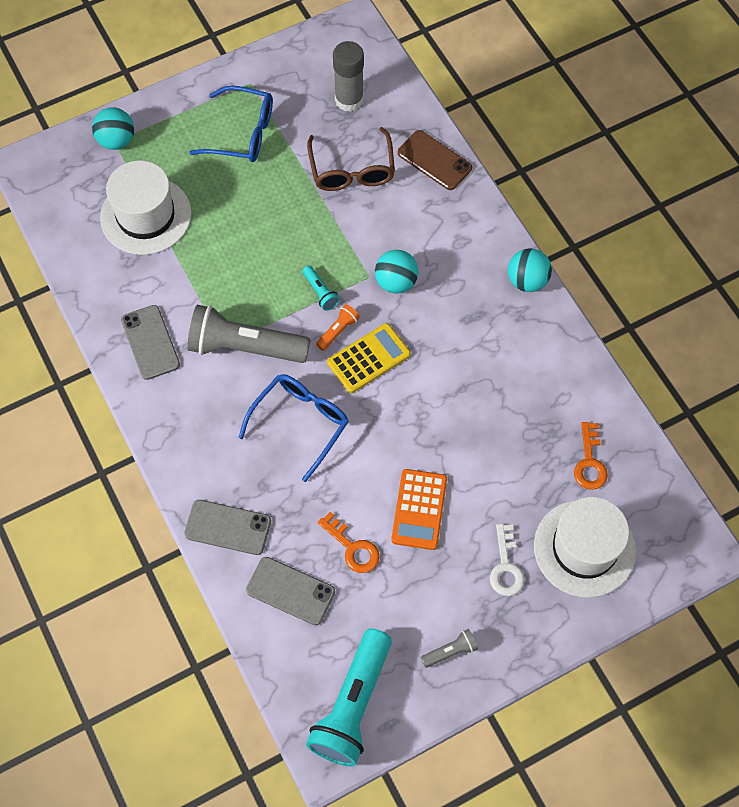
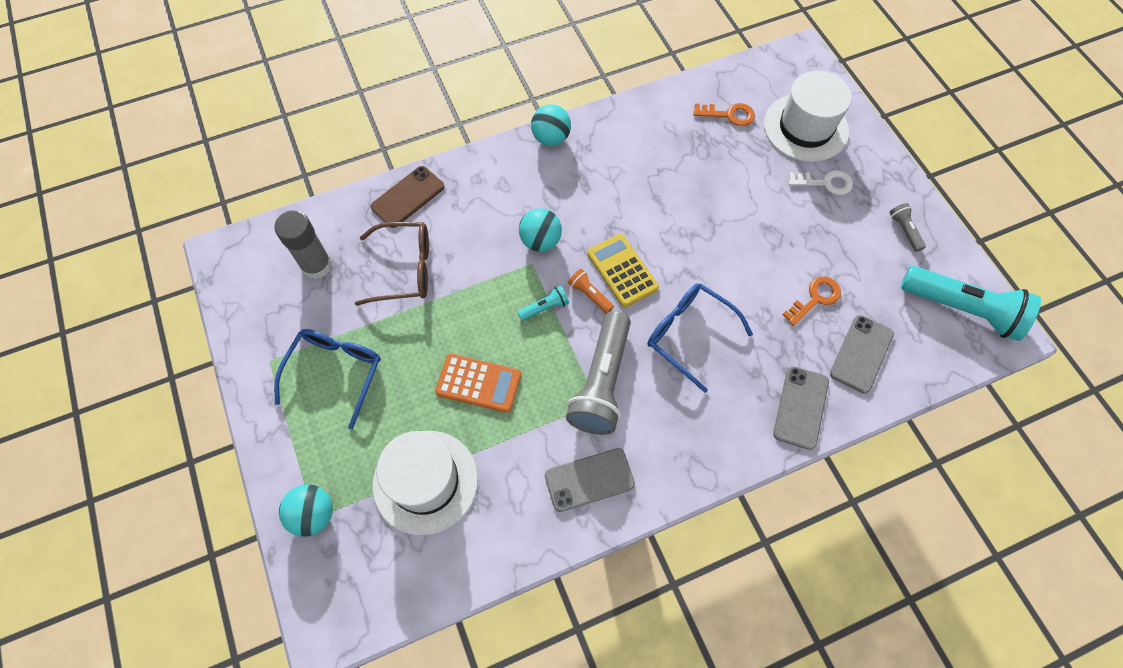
camera: 85 degrees left, 0 degrees up
(419, 509) = (776, 242): orange calculator -> orange calculator (478, 383)

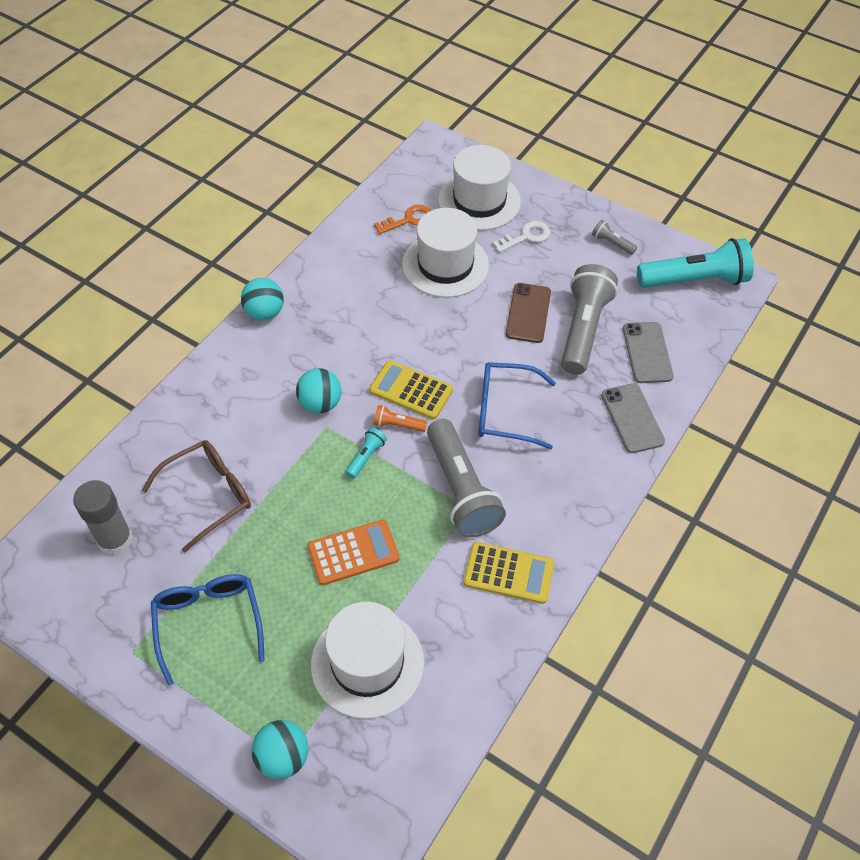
camera: 35 degrees left, 10 degrees down
(408, 197) = (163, 431): brown phone -> brown phone (528, 313)
(589, 479) = (508, 573): grey phone -> yellow calculator
(732, 172) = (445, 265): none -> white hat
(815, 298) = (583, 329): orange key -> grey flashlight

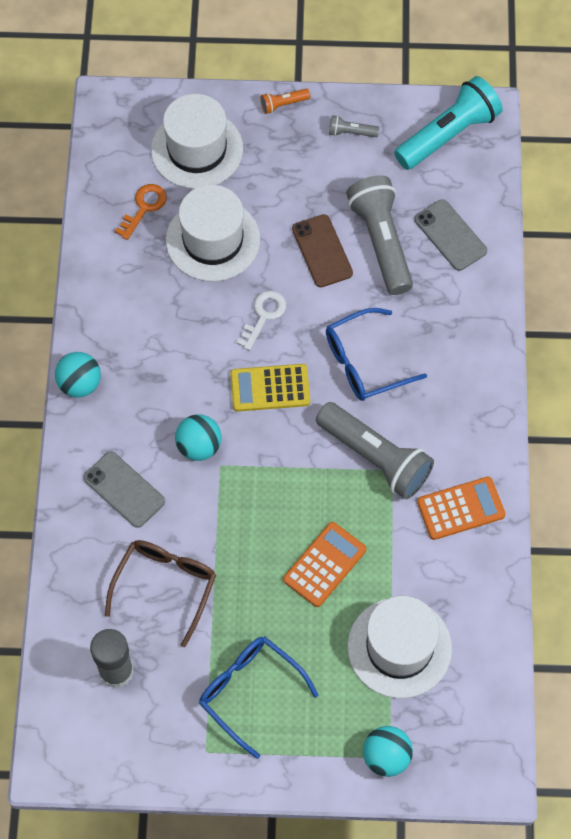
camera: 30 degrees left, 10 degrees up
(366, 457) = (275, 473): turquoise flashlight -> none
(397, 425) = (281, 428): orange flashlight -> orange flashlight (283, 104)
(508, 573) = (460, 508): yellow calculator -> orange calculator
(526, 236) = (267, 167): white key -> white key (263, 316)
(632, 418) = (475, 309): grey phone -> grey phone (124, 489)

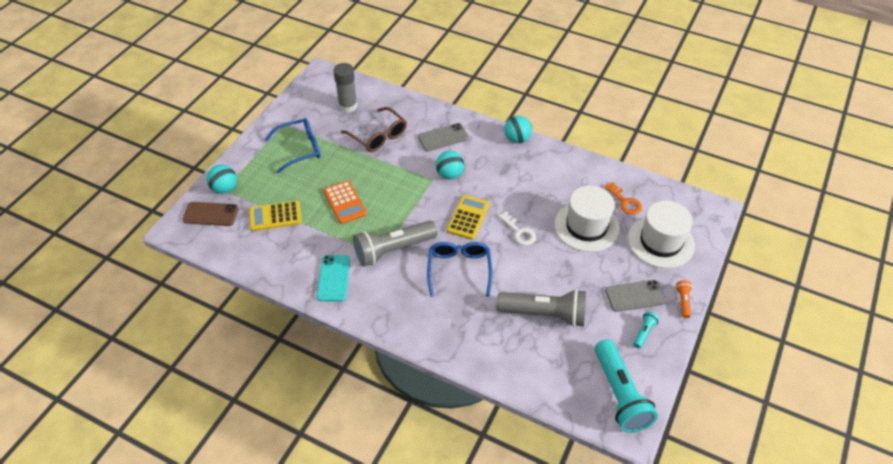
camera: 115 degrees right, 15 degrees down
(322, 251) = (552, 279): brown phone -> brown phone (210, 214)
(351, 133) = (644, 332): grey flashlight -> turquoise flashlight
(399, 647) = (275, 216): white hat -> yellow calculator
(450, 235) = (531, 357): grey phone -> grey phone (635, 296)
(460, 508) = (334, 278): orange calculator -> turquoise phone

